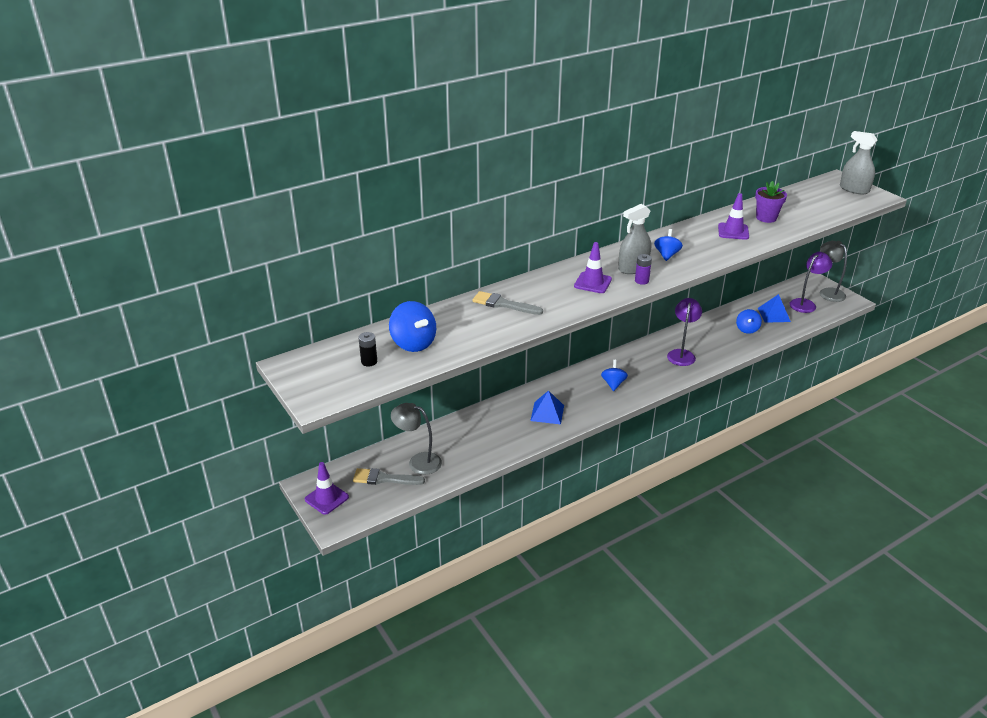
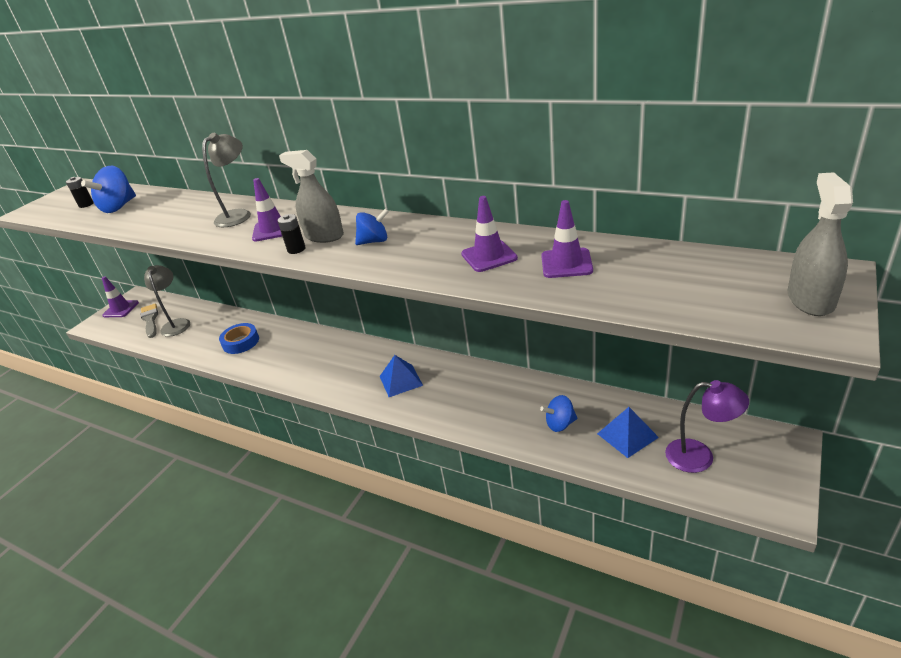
camera: 65 degrees right, 0 degrees up
(503, 304) = (203, 211): grey brush -> none
(505, 428) = (241, 342): none -> blue tape
(547, 413) = (277, 353): blue pyramid -> blue pyramid (400, 380)
(613, 384) = (352, 370): blue spinning top -> none
(641, 281) = (296, 249): purple battery -> black battery
(681, 354) = (449, 393): purple lamp -> none
(766, 218) = (566, 263): purple flower pot -> purple traffic cone
(828, 292) = (769, 471): grey lamp -> grey lamp (239, 215)

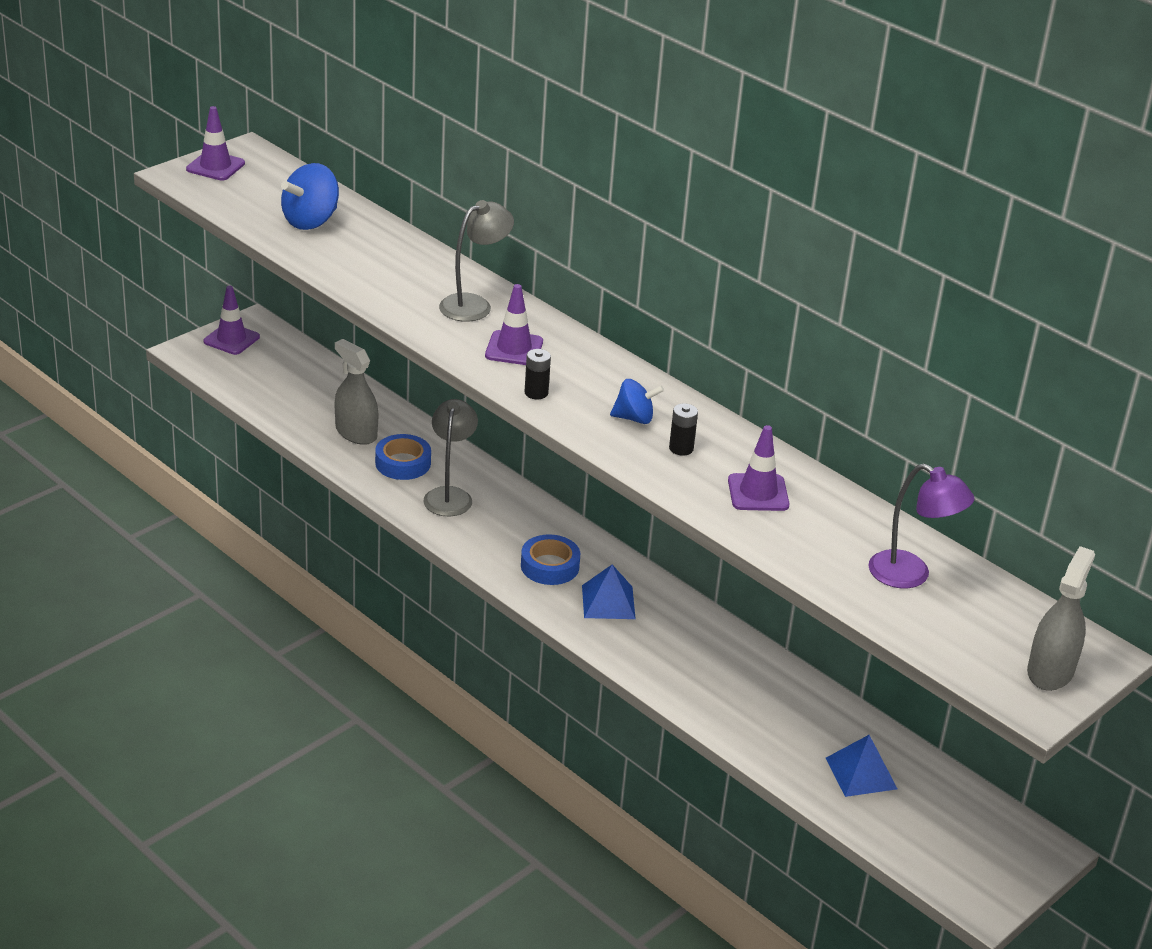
camera: 10 degrees right, 0 degrees up
(86, 204) = (264, 197): black battery -> black battery (681, 448)
(150, 320) = (275, 375): grey brush -> none
(177, 324) = (313, 397): grey lamp -> grey lamp (449, 495)
(324, 236) = (576, 385): grey spray bottle -> grey spray bottle (356, 433)
(354, 371) = (550, 566): none -> blue tape
(560, 424) = (786, 730): blue spinning top -> none
(566, 263) = (838, 536): purple traffic cone -> purple traffic cone (215, 166)
(700, 457) = (931, 826): purple lamp -> purple lamp (910, 575)

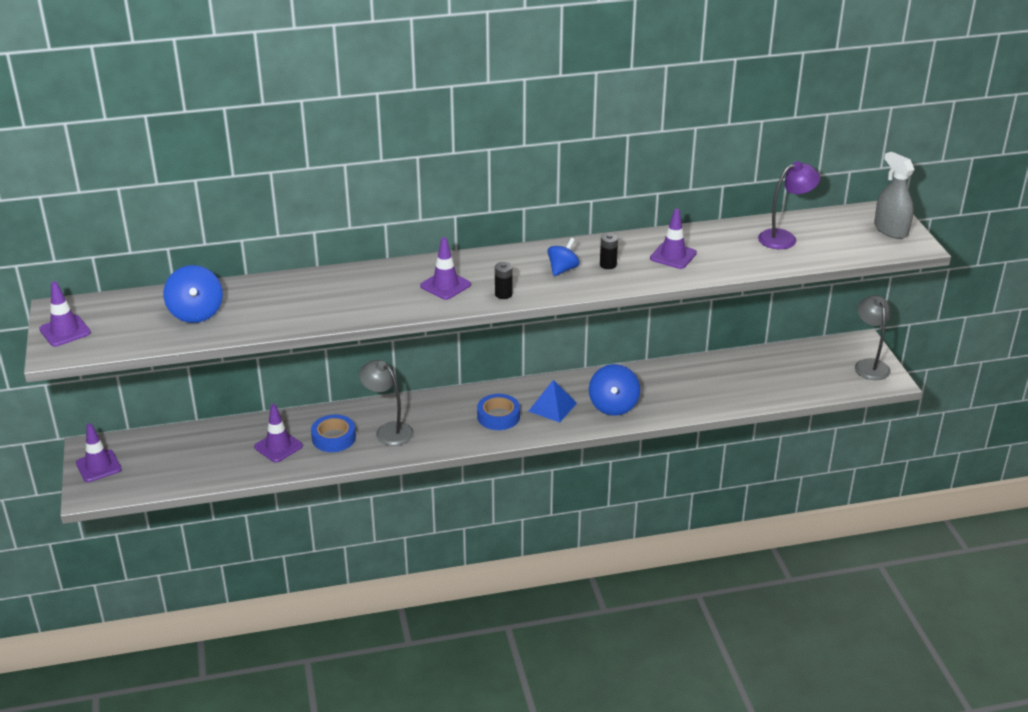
camera: 55 degrees left, 0 degrees up
(356, 433) = (278, 446): grey spray bottle -> purple traffic cone
(474, 305) = (377, 283): grey lamp -> grey lamp (869, 365)
(658, 651) = (613, 406): none -> blue spinning top
(861, 773) = (767, 376): blue pyramid -> none

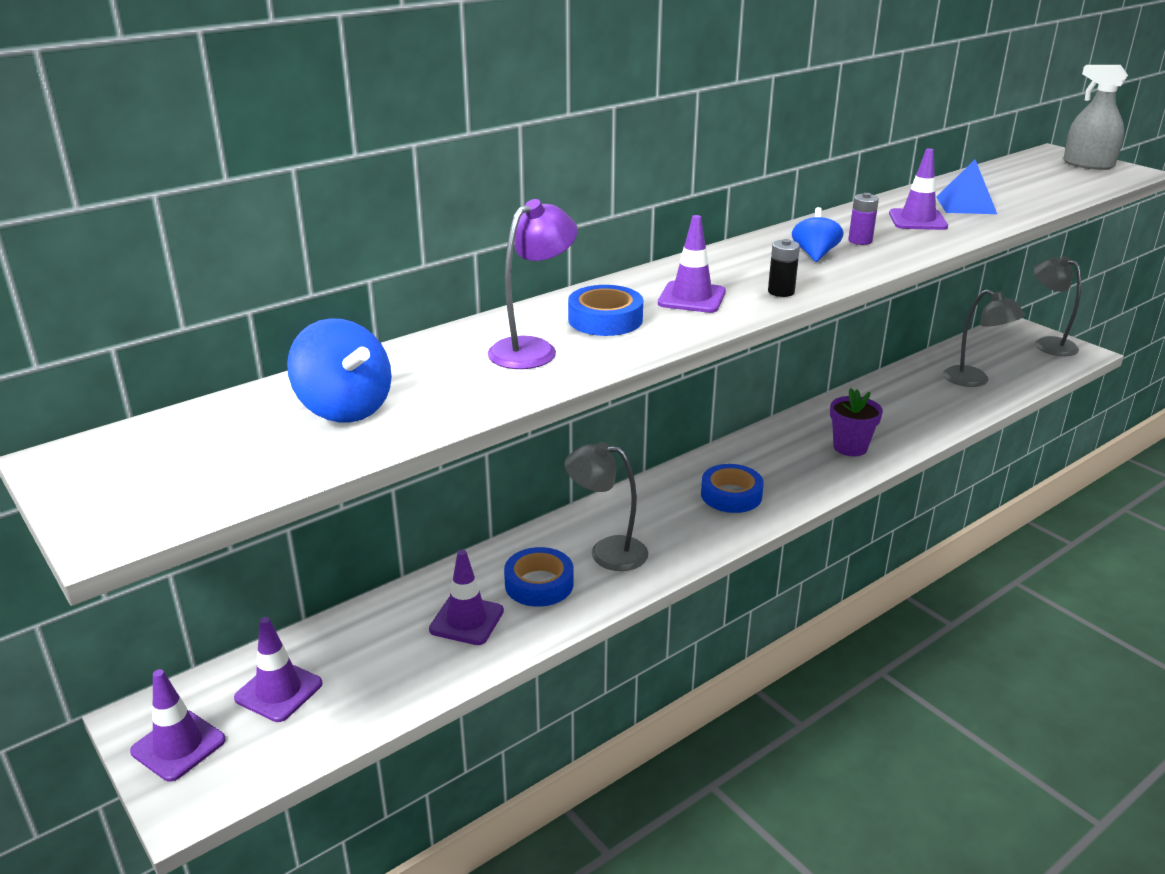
camera: 25 degrees left, 5 degrees down
(65, 331) = (107, 491): purple traffic cone -> purple traffic cone (278, 691)
(379, 289) = (605, 319): none -> blue tape
(552, 407) = (783, 467): blue pyramid -> blue pyramid (966, 205)
(608, 265) = (860, 241): black battery -> purple battery
(613, 406) = (850, 447): blue spinning top -> purple flower pot
(768, 380) = (974, 380): none -> grey lamp
(784, 238) = (1003, 187): purple lamp -> purple lamp (533, 349)

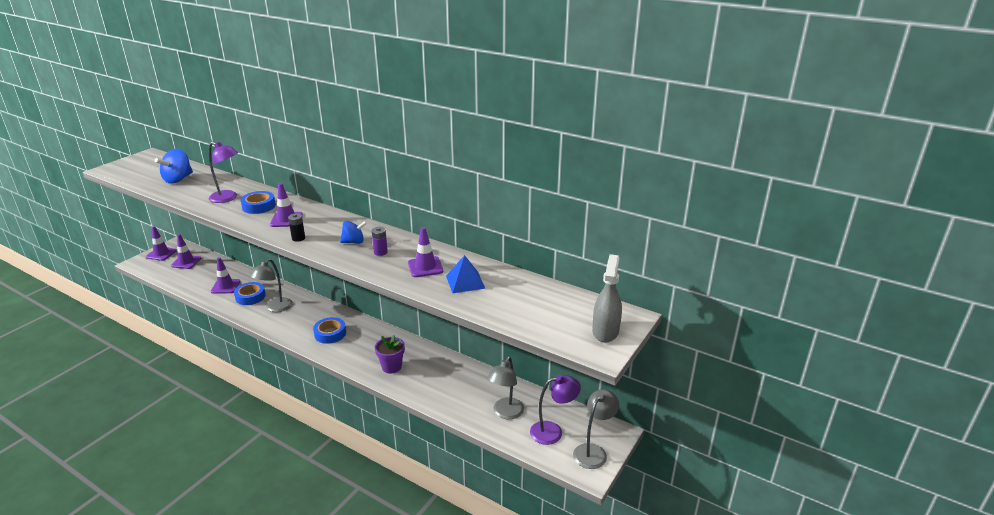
camera: 70 degrees right, 0 degrees up
(607, 552) = (275, 308): grey lamp -> grey lamp turned 150 degrees counterclockwise
(1013, 359) = (553, 432): none -> purple lamp

